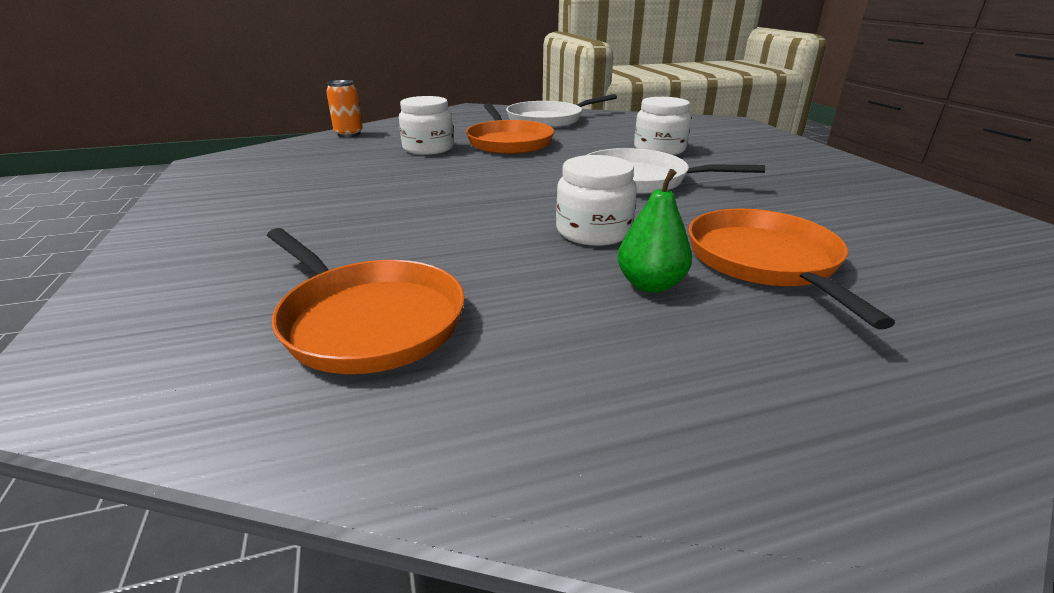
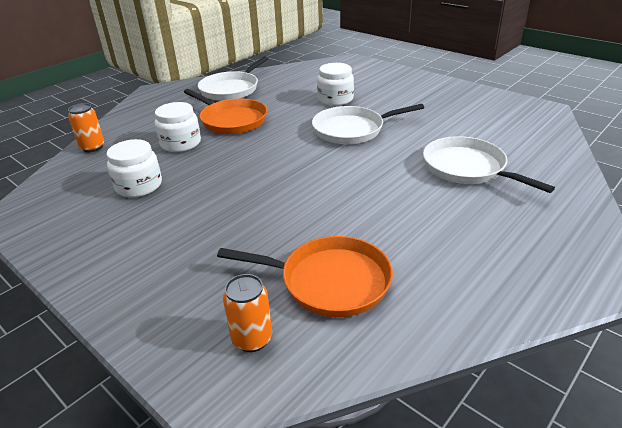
camera: 30 degrees left, 5 degrees up
(186, 343) = (252, 339): none -> orange can
(593, 231) = (371, 178): white jar -> white jar (139, 186)
(650, 285) = (434, 202): green pear -> none
(765, 261) = (467, 168): orange pan -> white pan

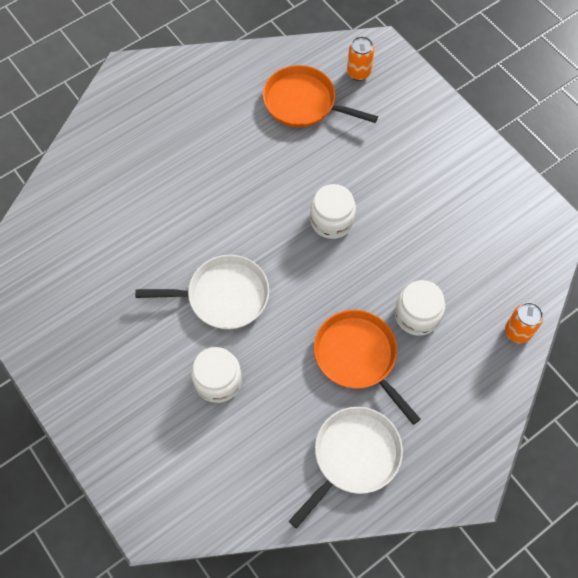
camera: 170 degrees left, 30 degrees up
(139, 186) = (451, 243): white jar -> white jar (332, 220)
(467, 168) = (144, 199): white pan -> none

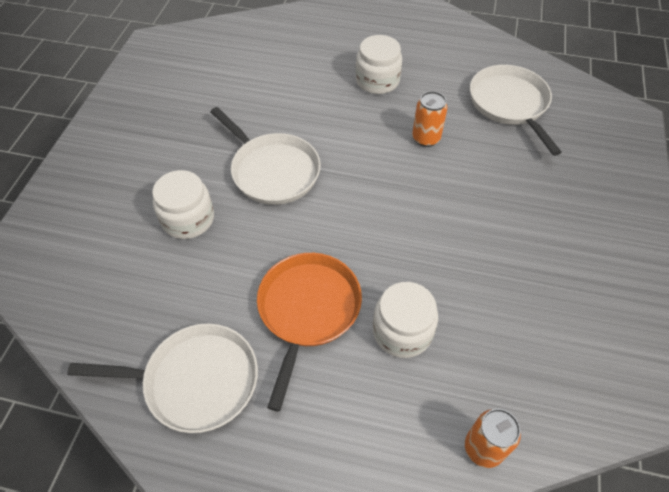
camera: 50 degrees right, 10 degrees down
(303, 102) = (510, 104): orange pan -> white pan
(332, 220) = (424, 196): white jar -> white jar (377, 81)
(358, 73) = (587, 119): orange can -> orange can (426, 138)

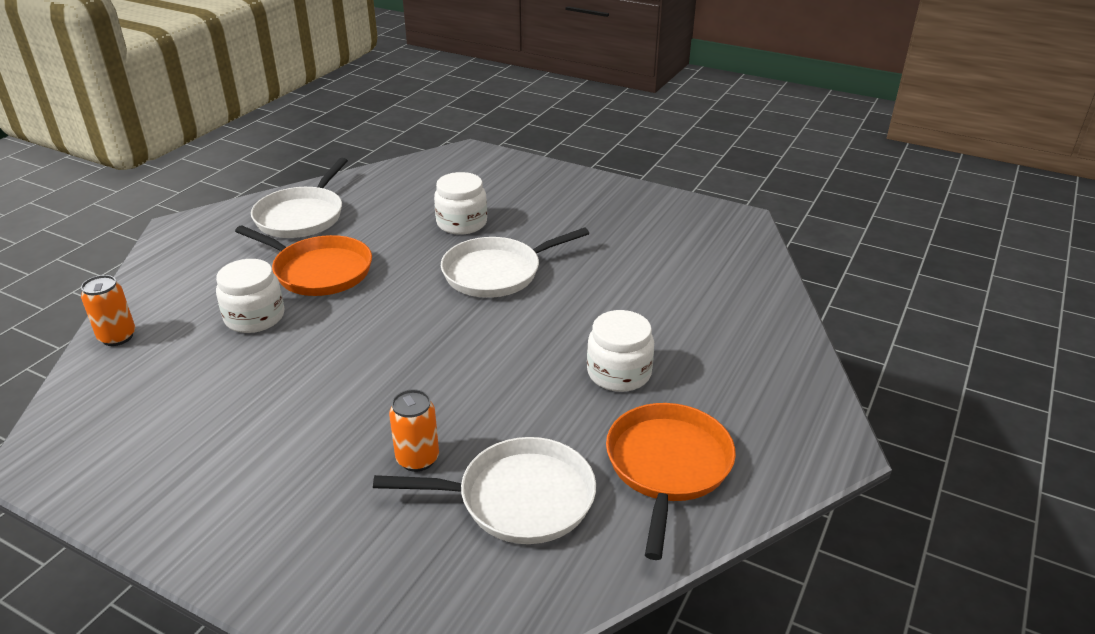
camera: 105 degrees right, 20 degrees down
(426, 138) = (489, 391): orange can -> orange can (417, 459)
(450, 51) = (667, 466): none -> orange pan

